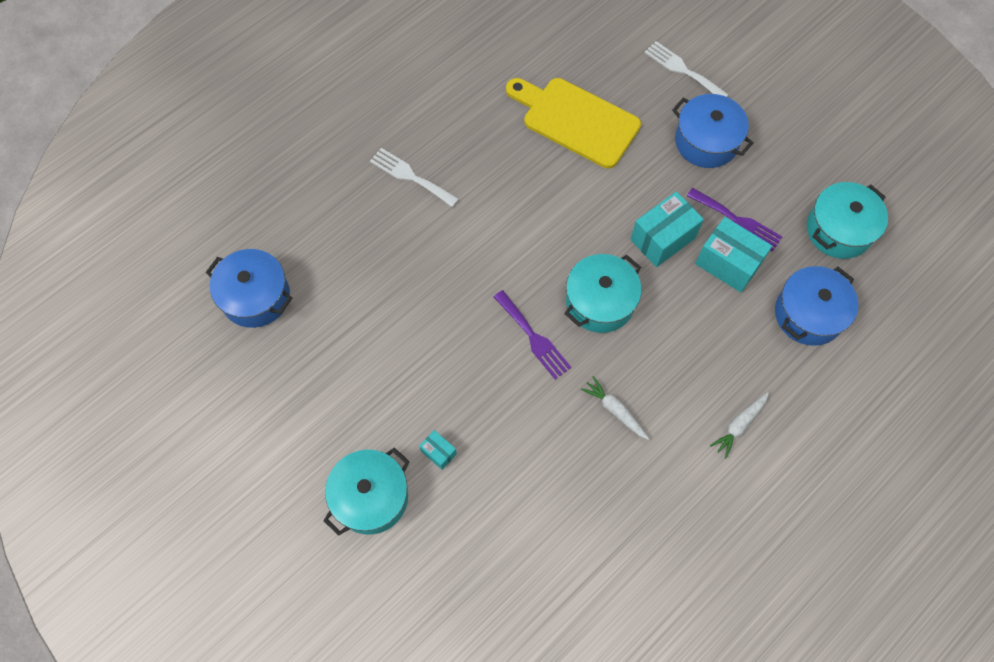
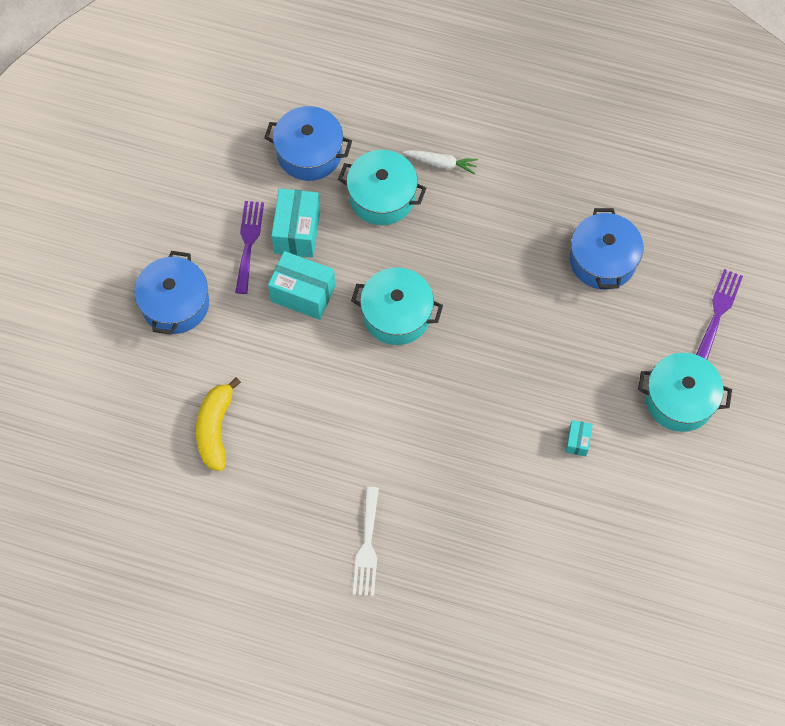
camera: 120 degrees left, 0 degrees up
(256, 297) = (576, 609): blue pot -> blue pot (602, 260)
(438, 452) = (610, 369): turquoise box -> turquoise box (577, 441)
(533, 337) = (463, 350): purple fork -> purple fork (718, 311)
(576, 120) = (215, 429): yellow cutting board -> yellow banana
(615, 410) = (487, 257): white carrot -> none
(682, 70) = (99, 361): white fork -> none
(839, 230) = (211, 161): turquoise pot -> turquoise pot (382, 197)

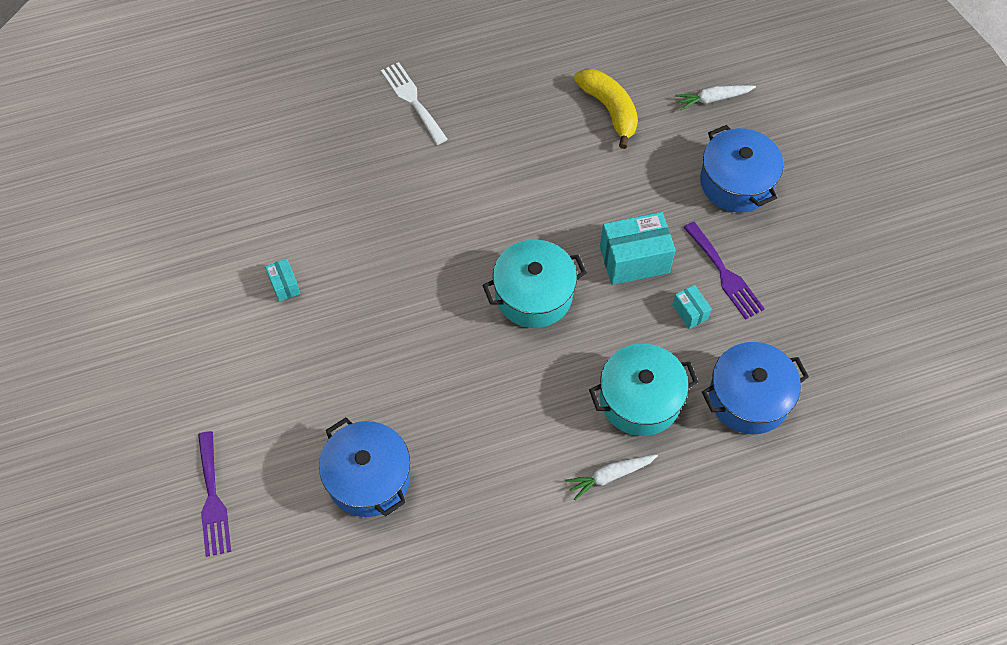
camera: 145 degrees right, 5 degrees down
(127, 384) = (713, 99): none -> white carrot
(297, 232) = (690, 312): turquoise box -> turquoise box, size x0.50
(679, 400) = (206, 382): turquoise pot -> none

